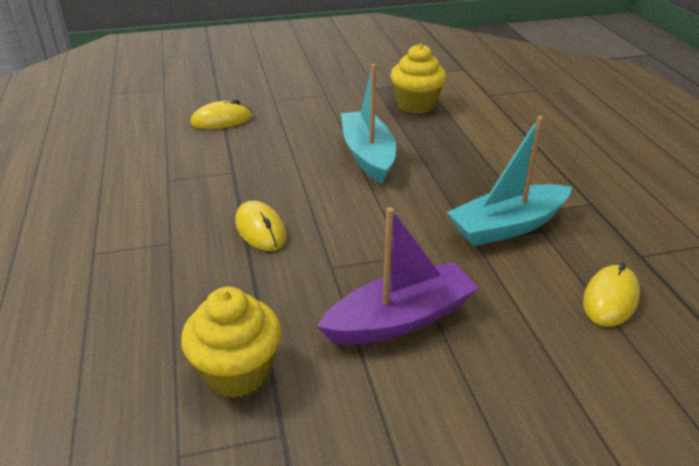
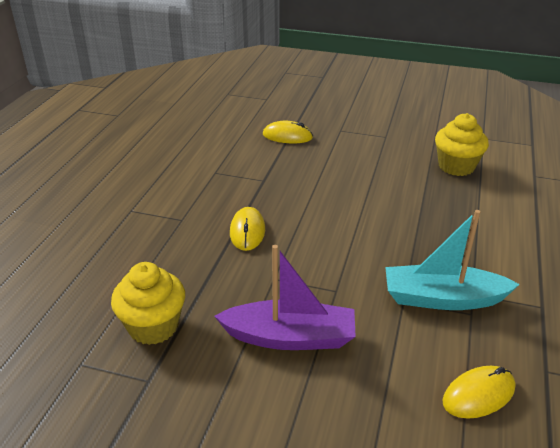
camera: 30 degrees right, 0 degrees up
(368, 155) = (376, 199): turquoise boat -> none

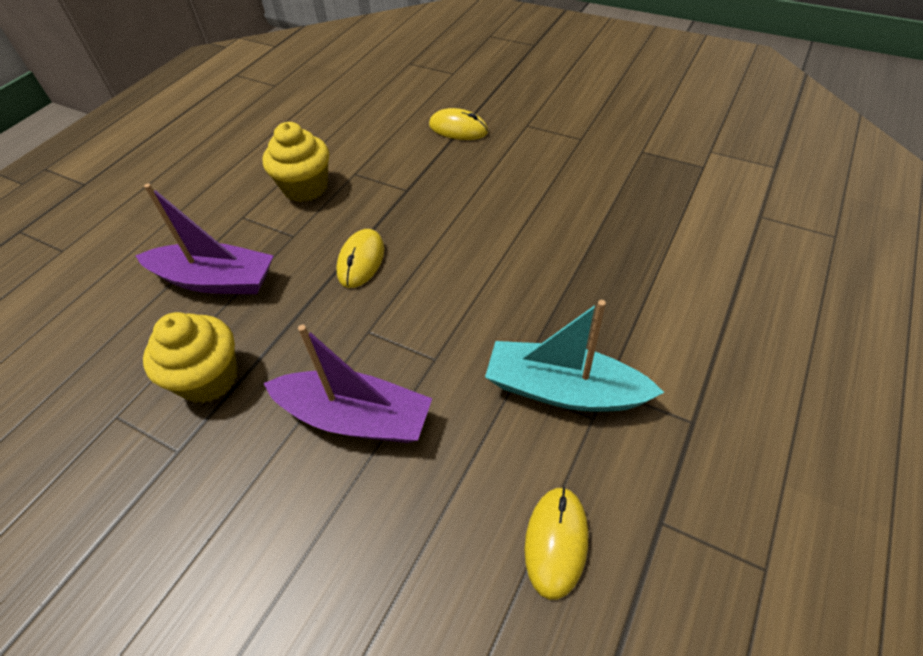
camera: 15 degrees right, 15 degrees up
(128, 257) = (216, 280): none -> purple boat
(456, 166) = (657, 192): yellow cupcake -> yellow cupcake (305, 188)
(478, 394) = (556, 542): yellow mouse -> yellow mouse turned 60 degrees counterclockwise

